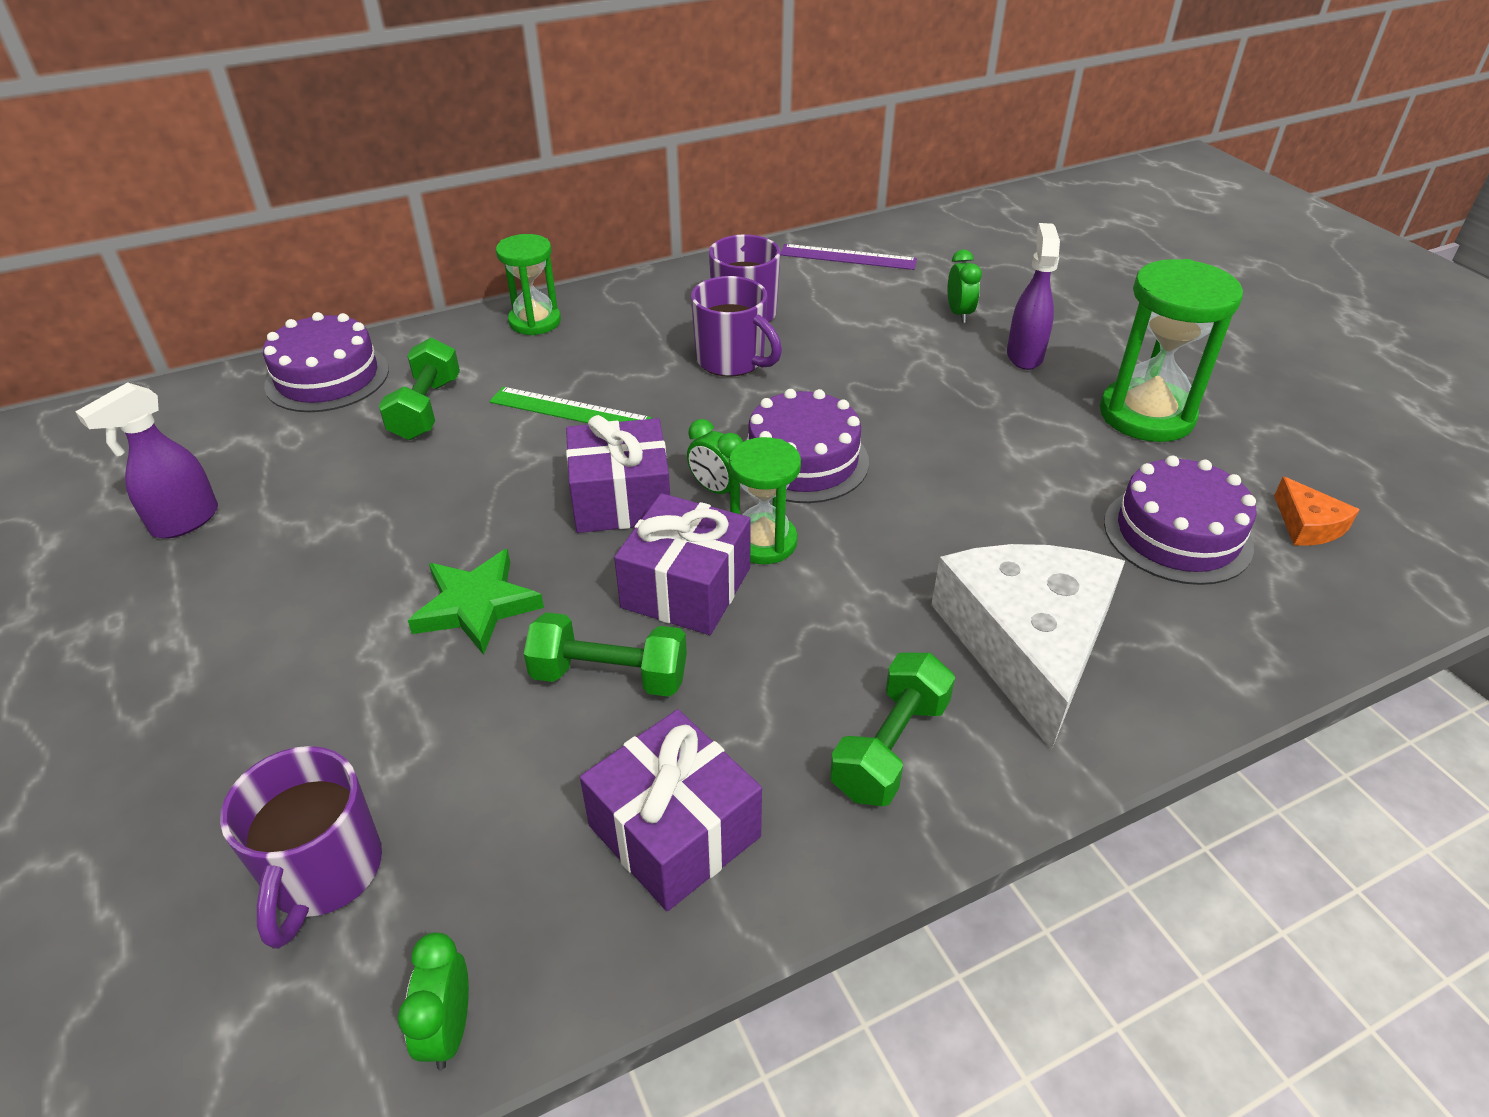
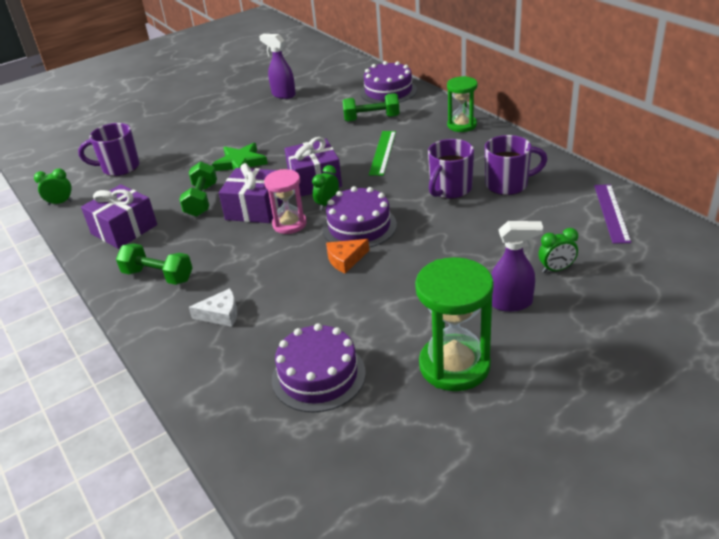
camera: 85 degrees right, 5 degrees down
(763, 542) = (289, 224): green hourglass -> pink hourglass
(1027, 644) = (221, 314): white cheese -> white cheese, size x0.42
(1307, 525) = (339, 445): orange cheese -> orange cheese (345, 259)

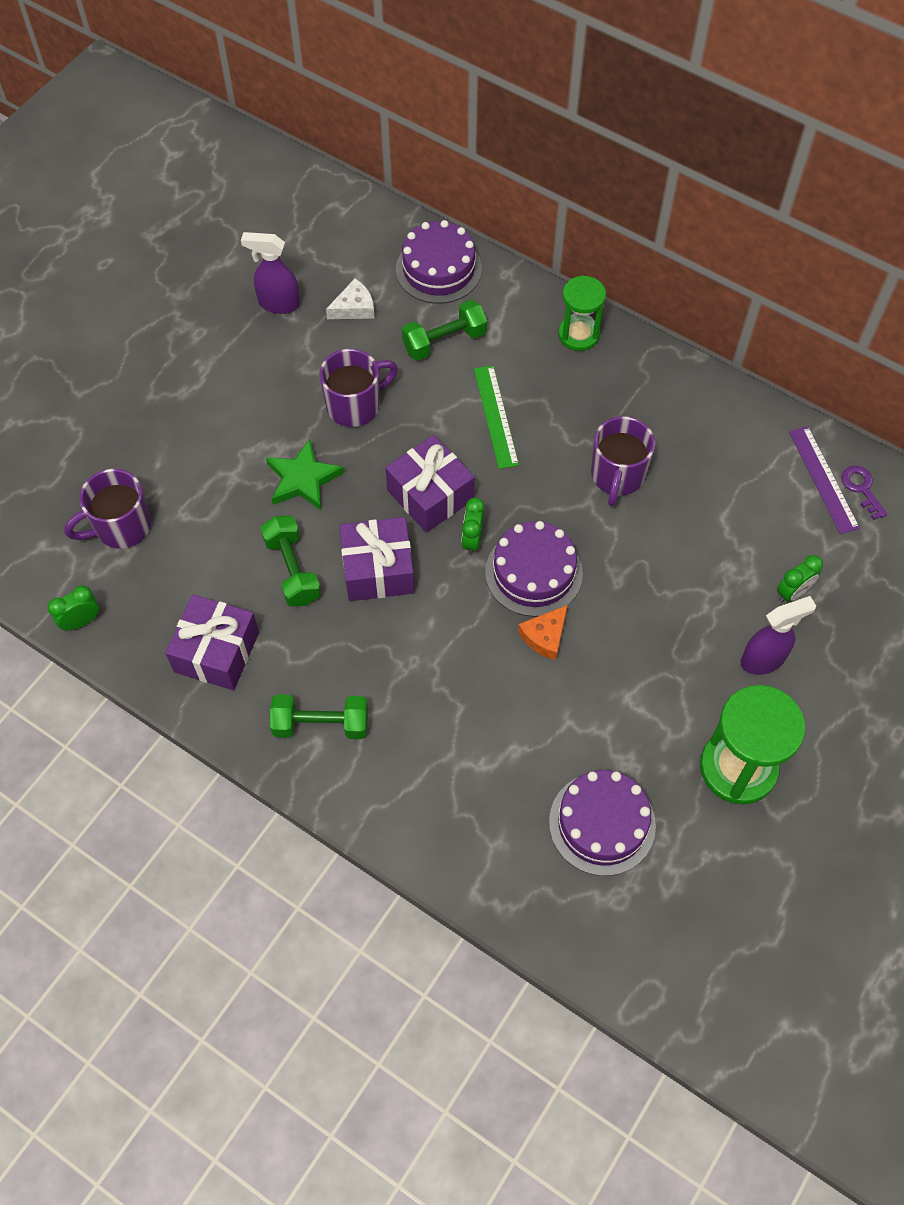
camera: 25 degrees left, 25 degrees up
(221, 314) = (440, 765): white cheese -> white cheese (354, 308)
(289, 224) = (441, 589): pink hourglass -> none
(508, 185) = (686, 451): purple mug -> purple mug (355, 405)
(642, 222) = (862, 489): none -> purple key

